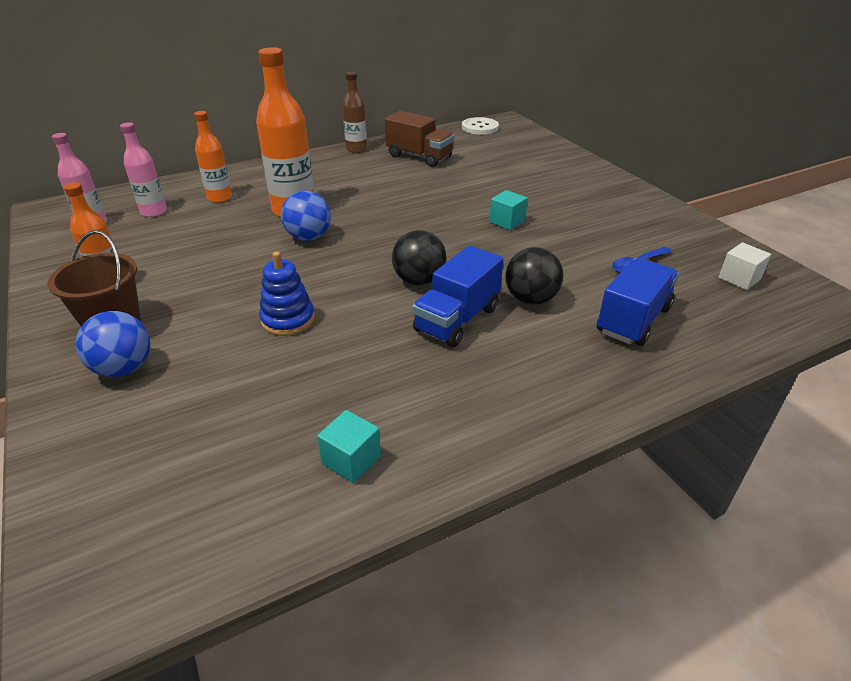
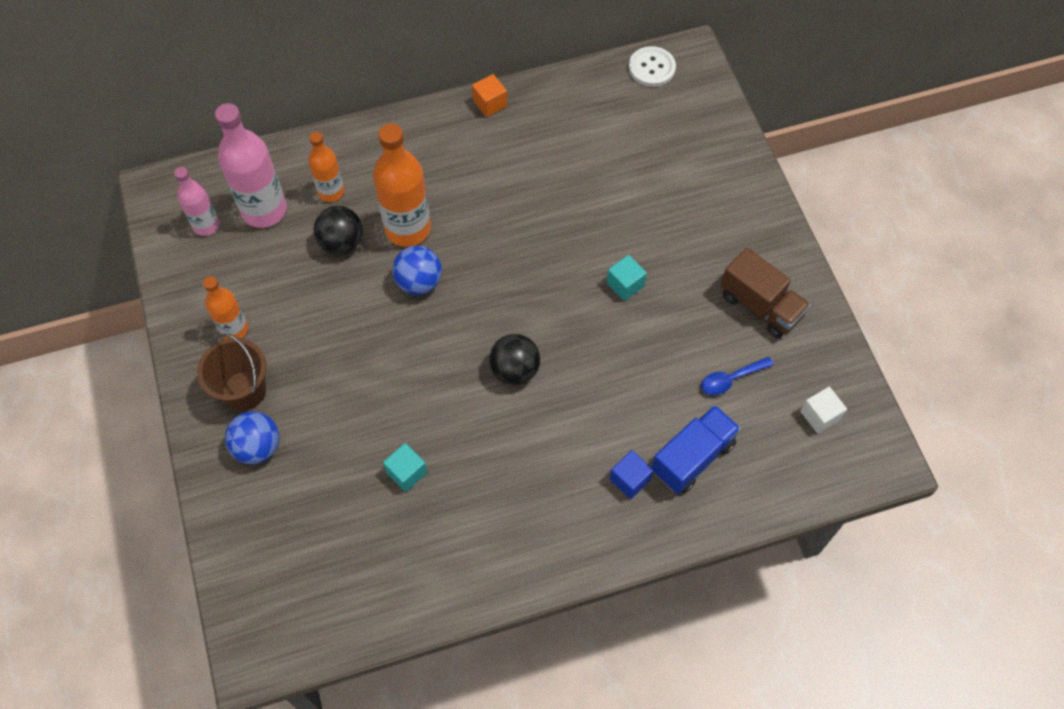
camera: 10 degrees right, 25 degrees up
(154, 212) = (264, 210): pink bottle -> pink bottle, size x1.71
(288, 320) = (391, 407): blue stacking toy -> none
(351, 460) = (426, 571): turquoise cube -> turquoise cube (406, 472)
(356, 149) = (490, 103): brown bottle -> orange cube
(419, 157) = (561, 133): brown truck -> brown truck (760, 305)
(457, 319) = (537, 431): blue truck -> none
(530, 299) = (611, 414): black ball -> black ball (341, 242)
(575, 344) = (630, 479): none -> blue cube

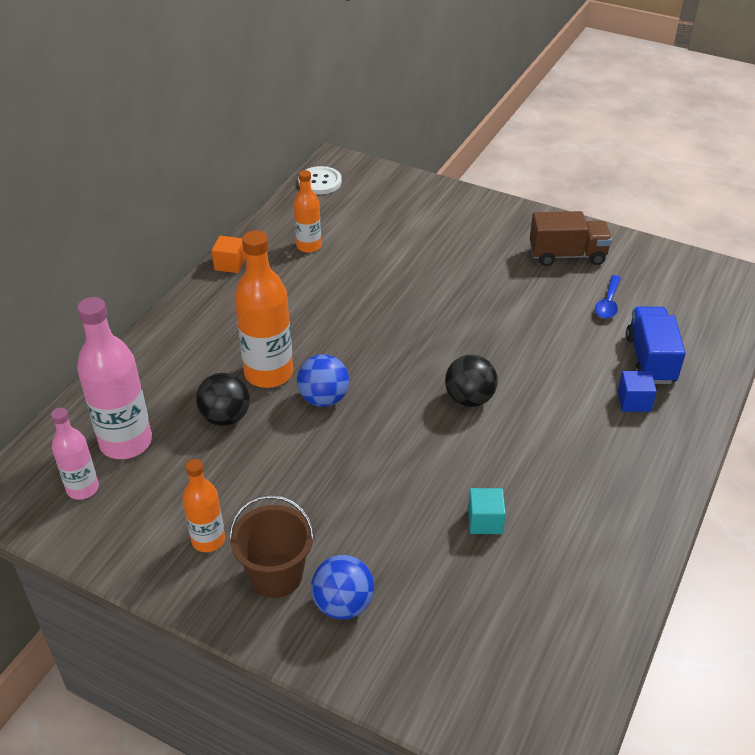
camera: 45 degrees left, 20 degrees down
(331, 192) = (171, 392): orange bottle -> orange bottle (309, 246)
(625, 284) = (470, 300): turquoise cube -> none
(820, 415) = (682, 284): white cube -> none

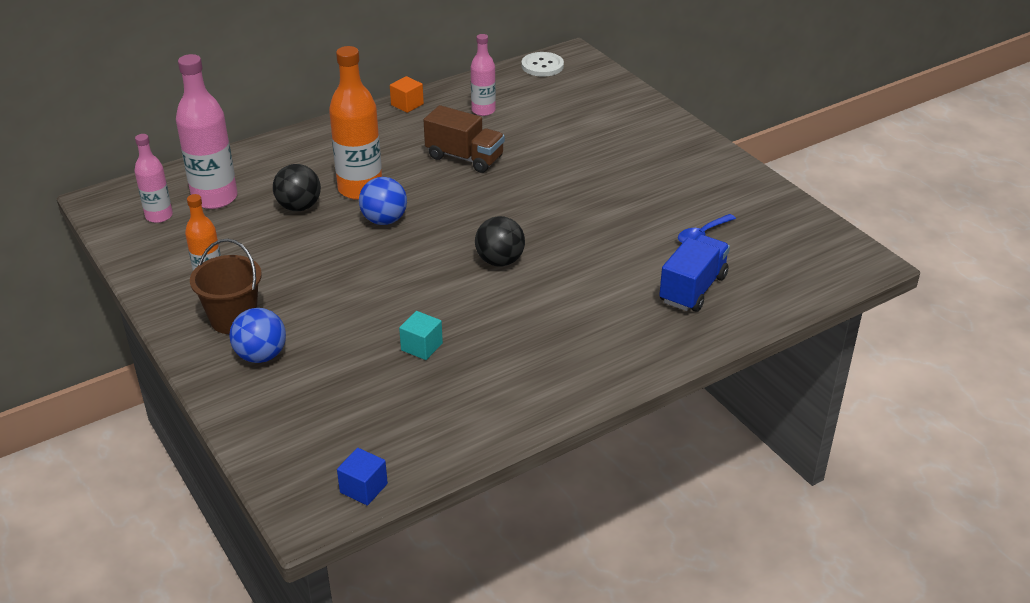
camera: 30 degrees right, 5 degrees down
(309, 246) = (483, 110): orange bottle -> pink bottle
(567, 255) = (705, 186): brown truck -> brown truck (465, 157)
(634, 401) = (641, 313): blue cube -> blue cube (363, 488)

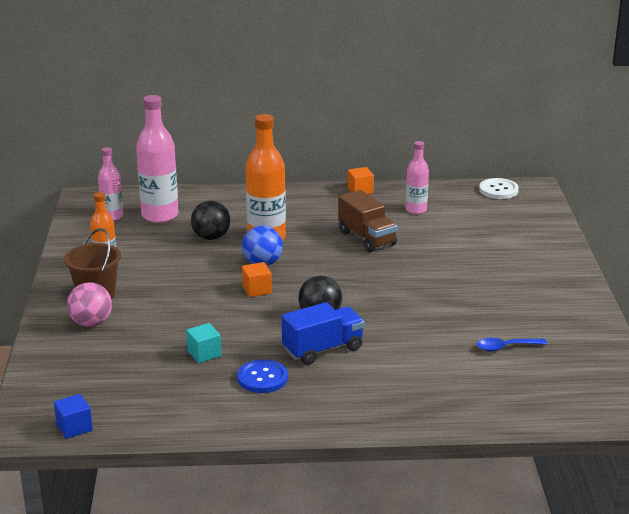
camera: 30 degrees right, 10 degrees down
(261, 356) = (91, 323): blue ball -> pink ball
(407, 253) = (257, 289): none -> orange cube
(508, 352) = (262, 378): none -> blue button
(693, 289) = (455, 383): blue truck -> blue truck (323, 349)

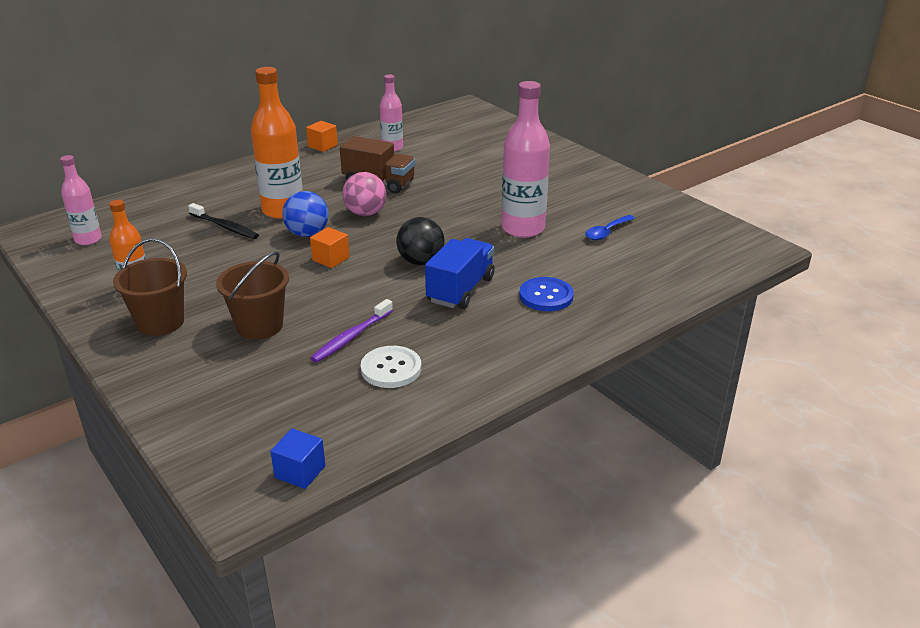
camera: 35 degrees left, 5 degrees up
(91, 323) = (189, 353): pink ball -> pink ball (365, 213)
(154, 321) = (259, 326): none -> brown bucket
(160, 215) = (143, 223): pink bottle -> pink bottle (523, 228)
(204, 353) = (351, 337): turquoise cube -> purple toothbrush
(211, 237) = (225, 227): black ball -> black toothbrush
(262, 378) = (438, 337): blue button -> blue button (546, 296)
(498, 190) = (441, 114): white button -> white button (391, 369)

